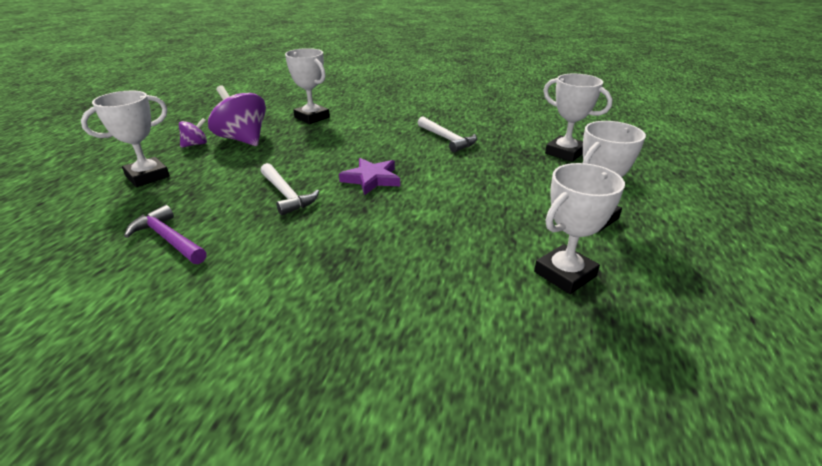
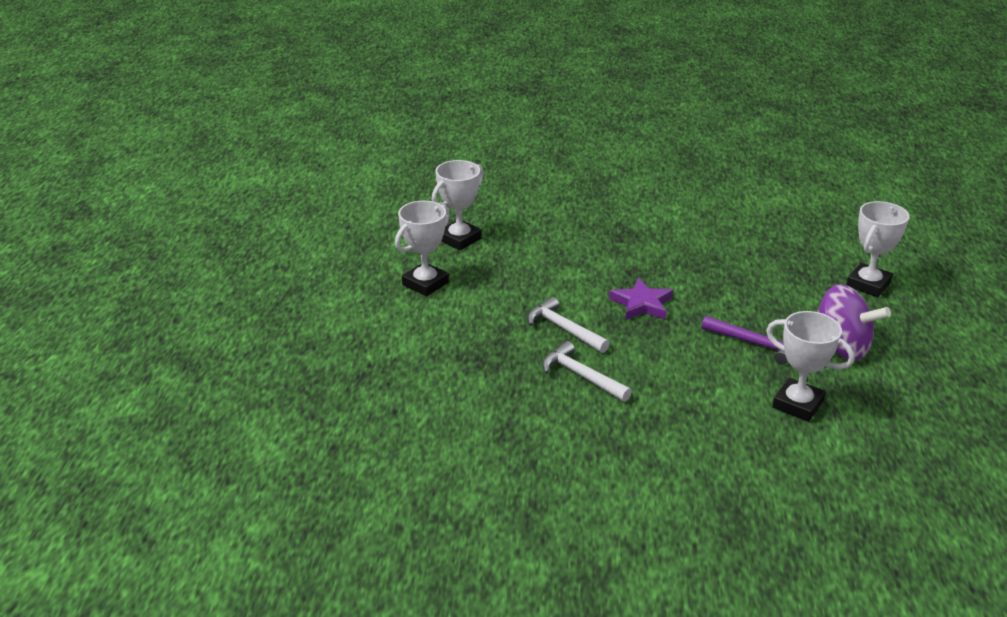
camera: 170 degrees right, 0 degrees up
(168, 239) = (762, 234): purple hammer -> purple hammer (754, 343)
(195, 144) = (885, 332): purple spinning top -> none
(286, 195) = (710, 278): white hammer -> white hammer (564, 329)
(565, 153) = (430, 366): white trophy -> none

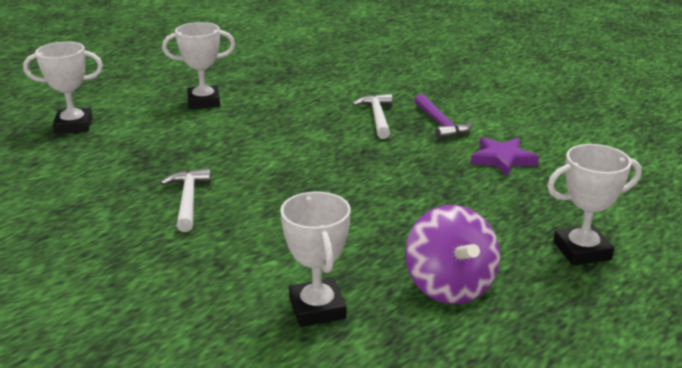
camera: 40 degrees right, 5 degrees down
(459, 239) = (279, 85): white trophy -> white trophy (73, 125)
(564, 329) = (238, 166): white hammer -> white hammer (377, 117)
(641, 304) = (330, 175): purple star -> purple star (502, 159)
(754, 343) = (370, 244): purple hammer -> purple hammer (440, 124)

